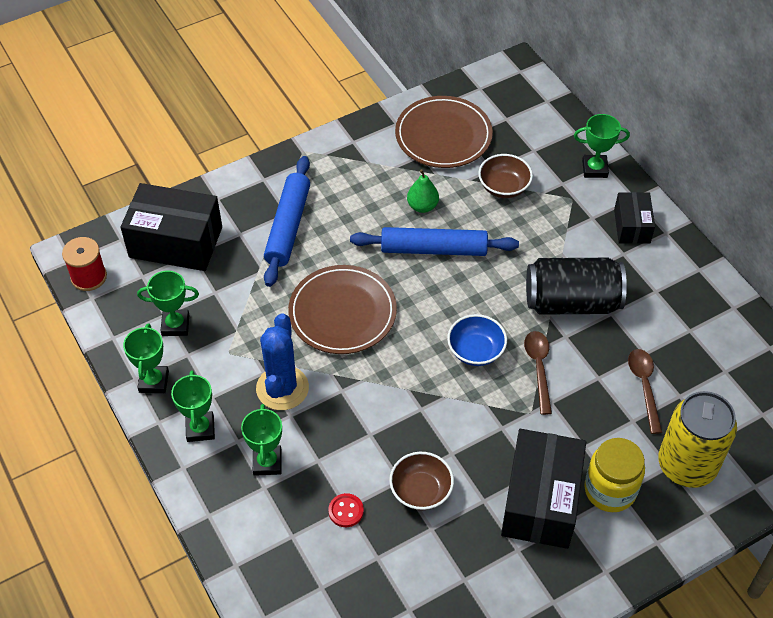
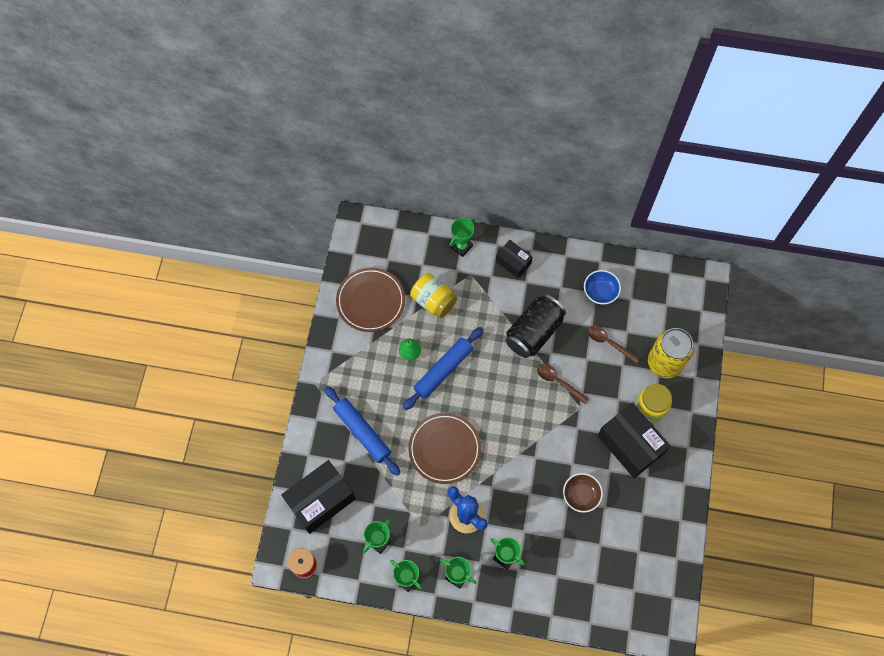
camera: 50 degrees left, 15 degrees up
(346, 511) = (563, 540): red button -> none
(476, 351) = (523, 403): blue bowl -> blue bowl (600, 292)
(504, 187) = (433, 301): brown bowl -> yellow jar

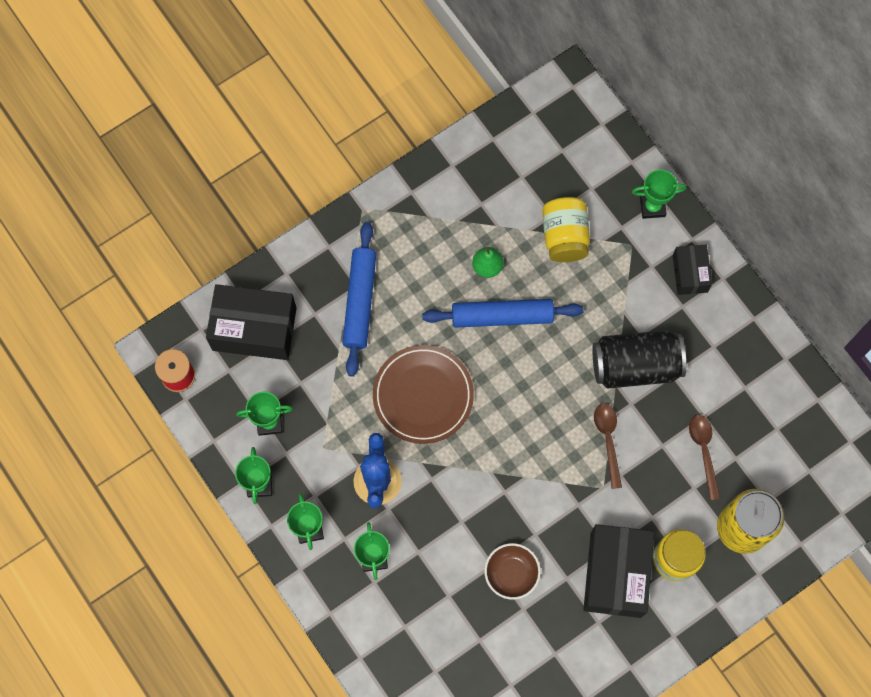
camera: 45 degrees right, 5 degrees up
(370, 301) = (501, 177): brown plate -> none
(600, 292) = (751, 390): blue bowl -> none

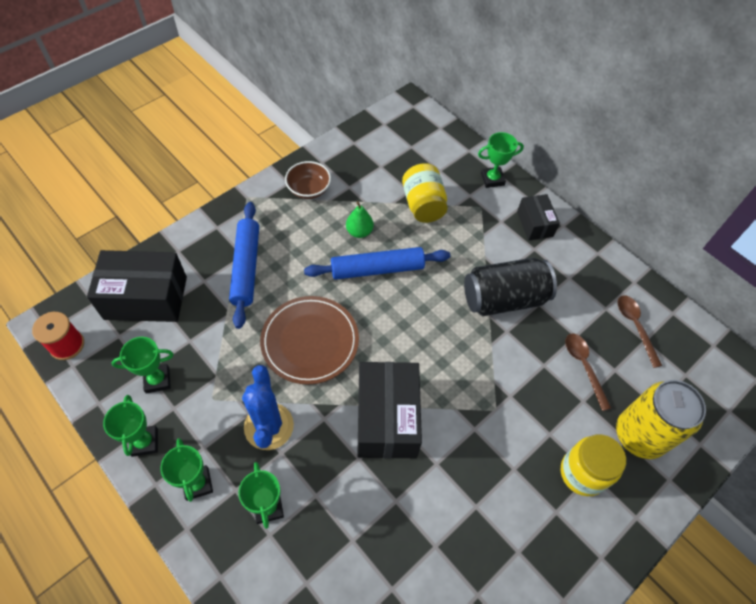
camera: 10 degrees left, 15 degrees down
(511, 573) = (417, 508): brown bowl -> brown bowl (309, 189)
(608, 440) = (492, 365): brown spoon -> brown spoon (635, 327)
(615, 574) = (526, 496): black box -> black box (387, 418)

